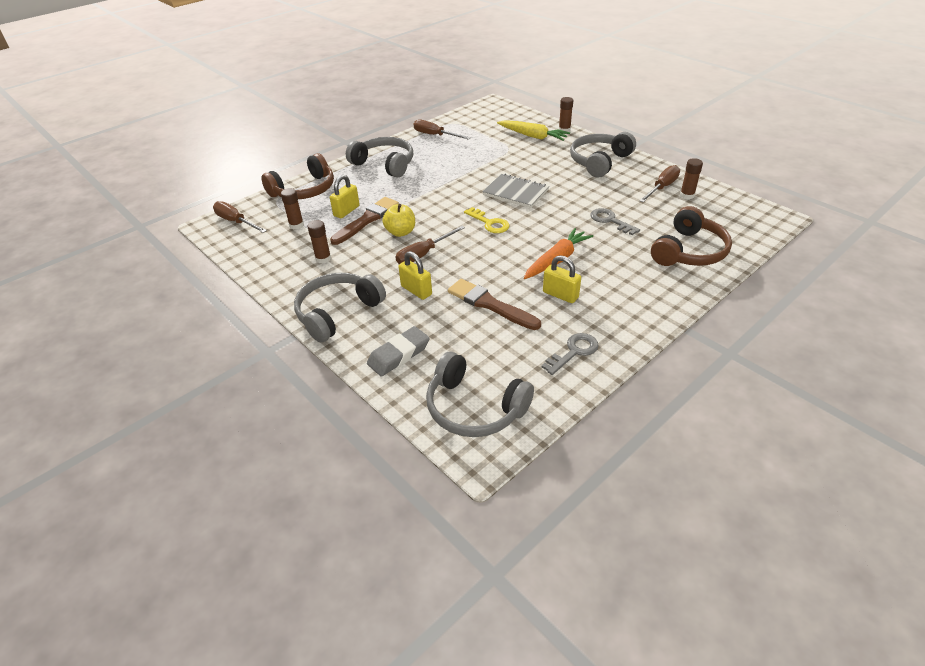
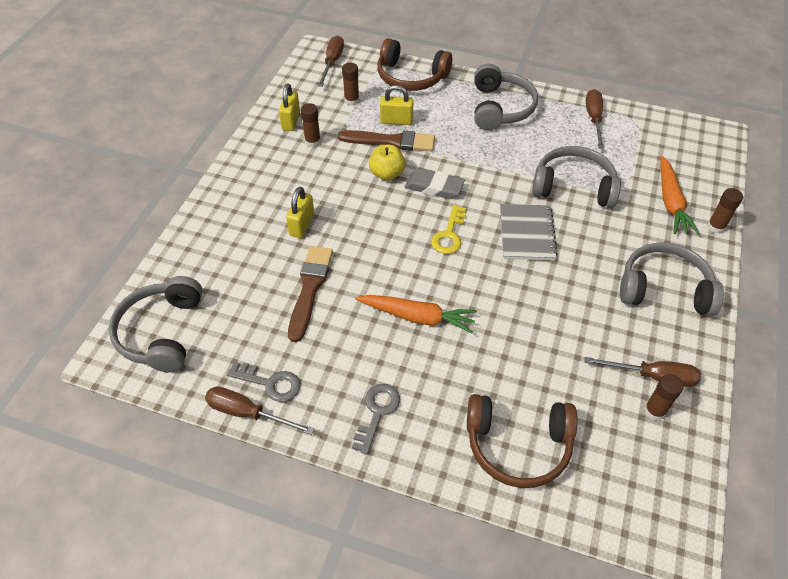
camera: 60 degrees right, 10 degrees up
(337, 312) = (243, 187): grey headphones -> grey headphones (573, 186)
(399, 355) = (207, 252): grey eraser -> grey eraser (434, 187)
(424, 254) = (361, 206): brown screwdriver -> brown screwdriver (248, 413)
(533, 136) = (670, 202): yellow carrot -> orange carrot
(560, 295) = (357, 341): yellow padlock -> yellow padlock (291, 121)
(610, 221) = (530, 343): grey key -> grey key (377, 412)

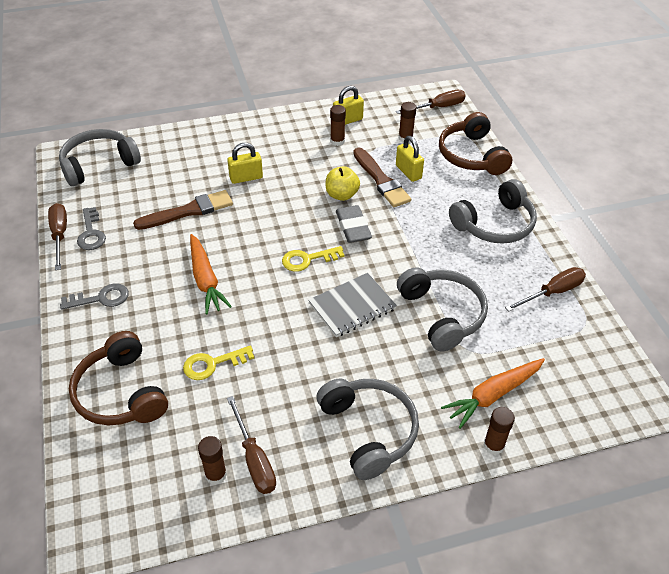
camera: 55 degrees right, 5 degrees down
(528, 358) = (213, 364): none -> yellow key

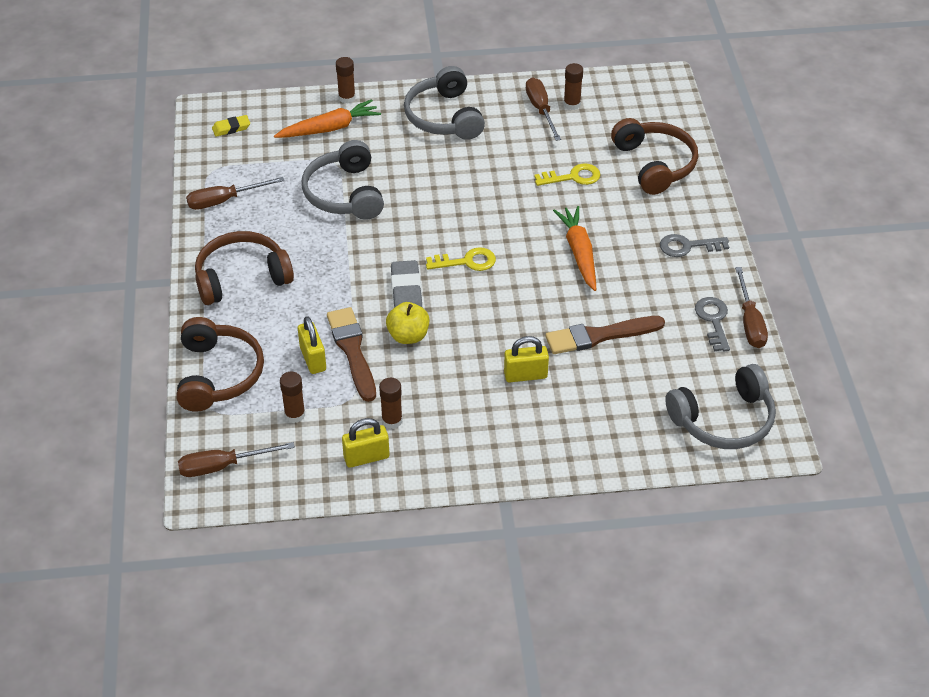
camera: 170 degrees left, 0 degrees up
(352, 306) = (431, 210): grey notebook -> none
(495, 224) = (241, 277): grey headphones -> brown headphones
(599, 380) = (231, 128): none -> yellow eraser

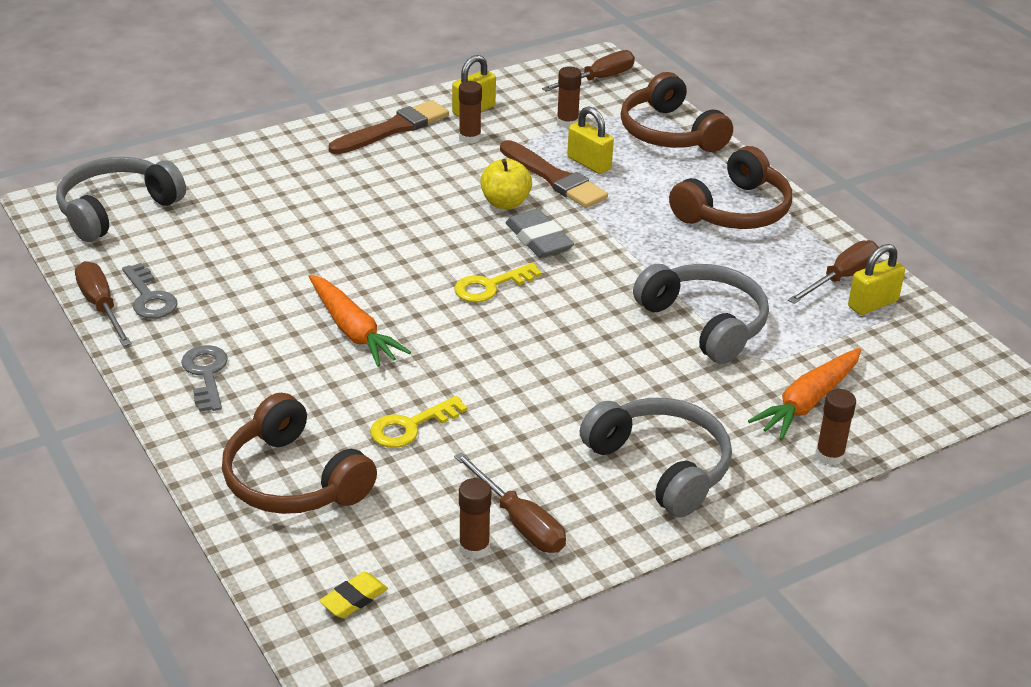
camera: 155 degrees right, 10 degrees down
(231, 128) = (937, 365): yellow eraser -> yellow eraser (354, 599)
(525, 375) = (354, 199): yellow padlock -> yellow padlock (872, 304)
(600, 336) = (286, 251): brown brush -> brown brush (393, 129)
(688, 246) = (206, 374): grey key -> grey key turned 75 degrees counterclockwise

